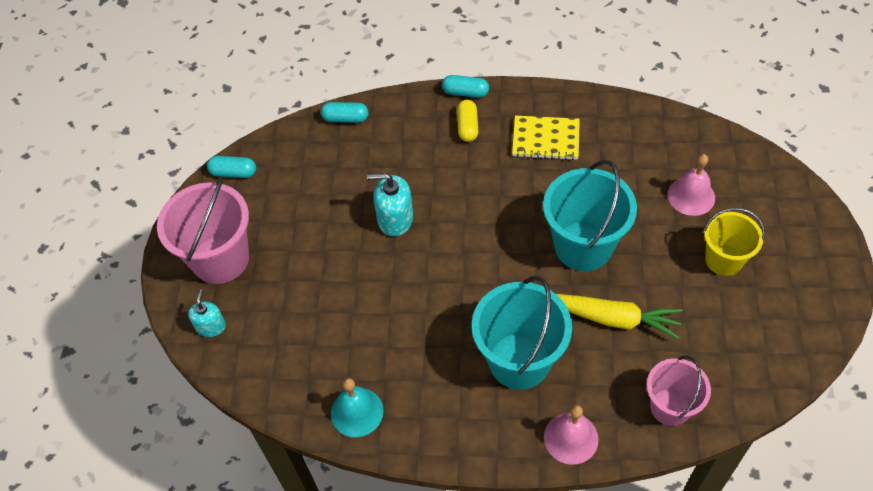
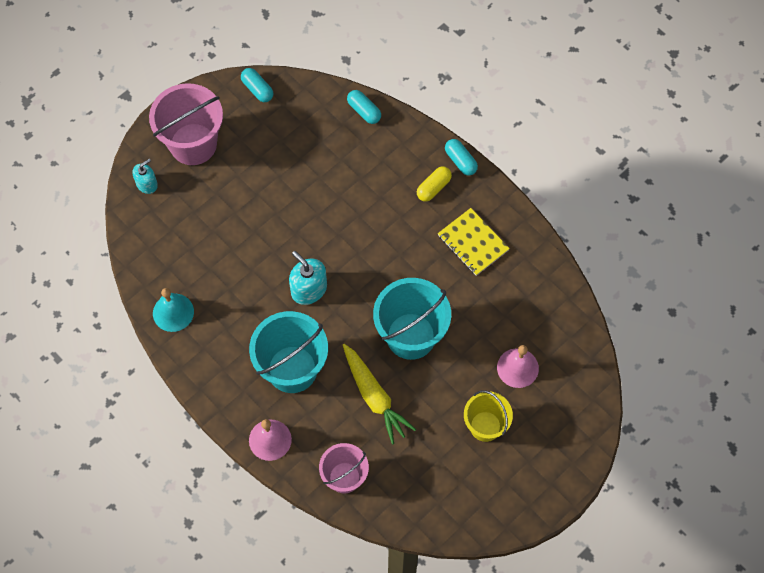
camera: 40 degrees right, 10 degrees up
(395, 219) = (319, 211): turquoise soap dispenser -> turquoise soap dispenser (309, 289)

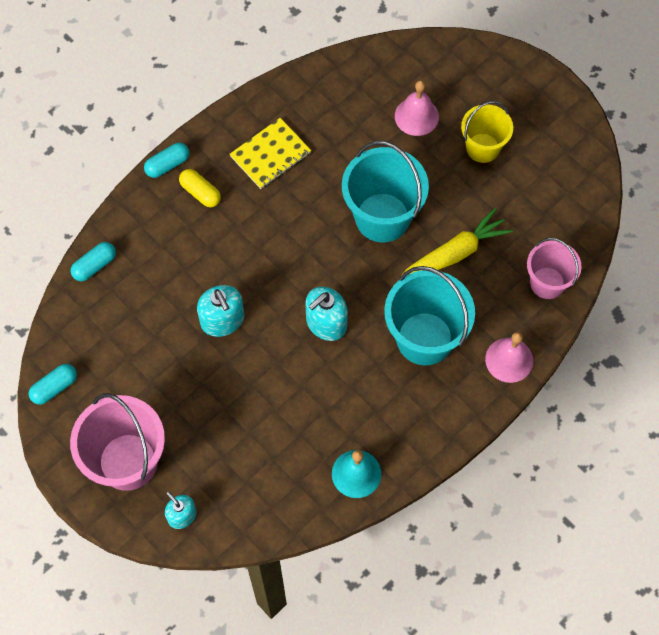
camera: 90 degrees left, 0 degrees up
(313, 208) = (222, 320): none -> turquoise soap dispenser

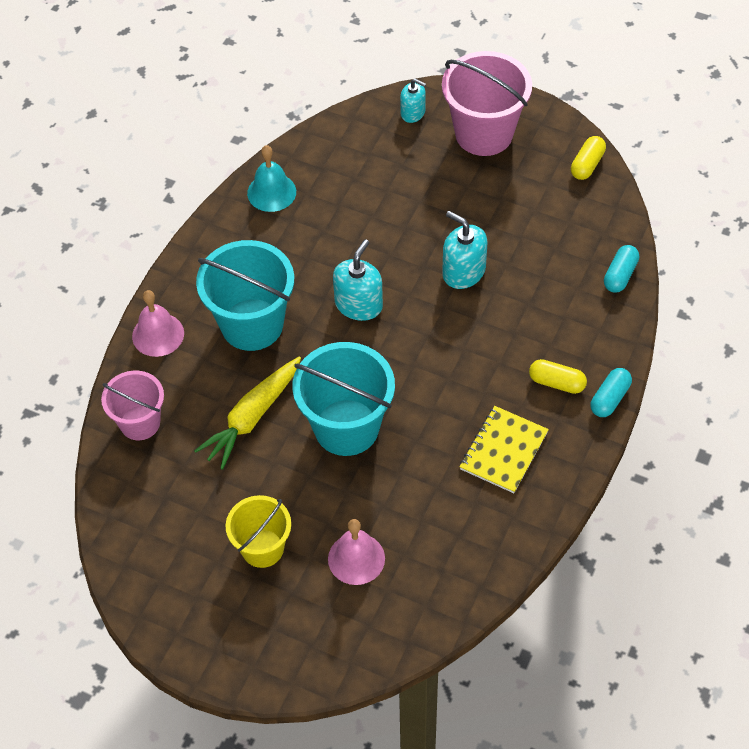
camera: 160 degrees right, 10 degrees down
(55, 387) = (587, 165): turquoise capsule -> yellow capsule

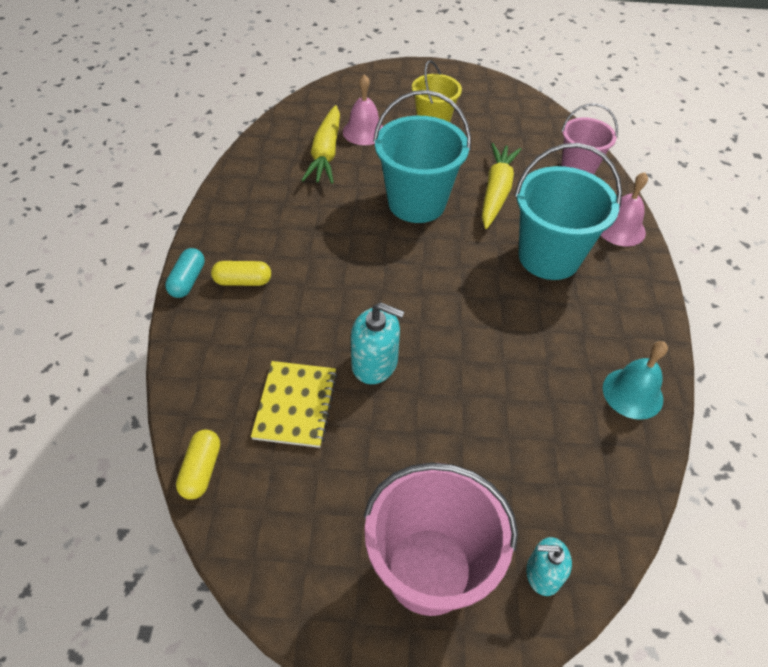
camera: 155 degrees right, 5 degrees down
(358, 304) = (464, 300): turquoise soap dispenser -> none
(417, 534) = (325, 153): none -> yellow carrot
(503, 451) = (277, 218): yellow notebook -> yellow notebook (295, 405)
(587, 165) = (267, 564): yellow capsule -> yellow capsule (201, 470)
(620, 275) = (195, 410): turquoise capsule -> none

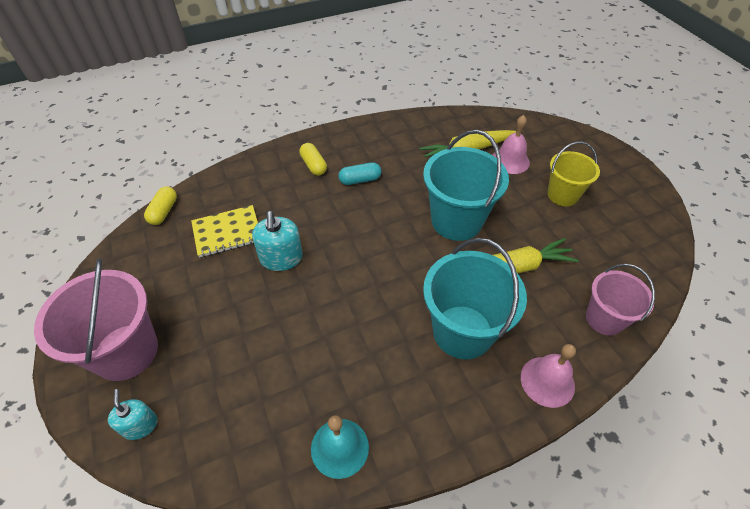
camera: 65 degrees right, 0 degrees up
(187, 280) = (299, 142): turquoise capsule -> turquoise capsule (360, 180)
(201, 470) = (164, 211): yellow capsule -> yellow capsule turned 60 degrees counterclockwise

